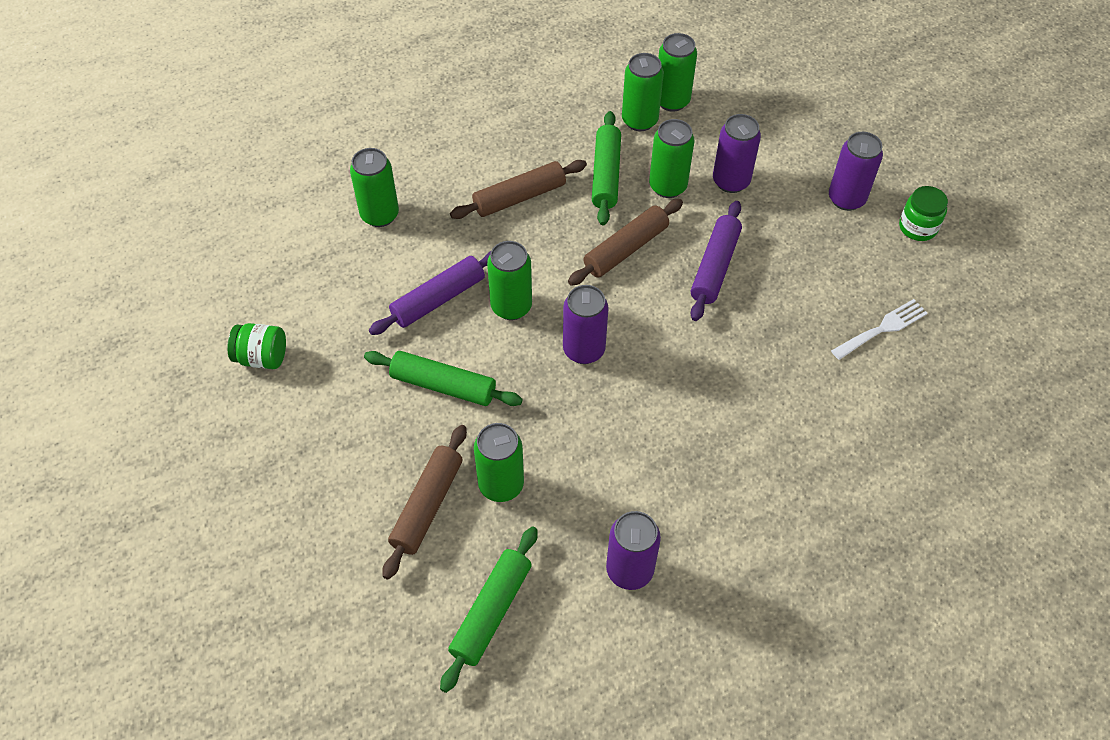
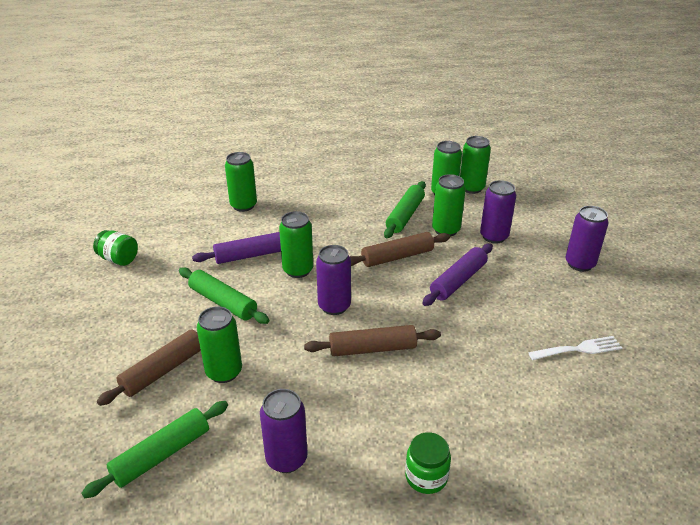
camera: 20 degrees right, 20 degrees down
(519, 197) = (339, 215): brown rolling pin -> brown rolling pin (372, 348)
(917, 227) = (633, 292): green jar -> green jar (426, 477)

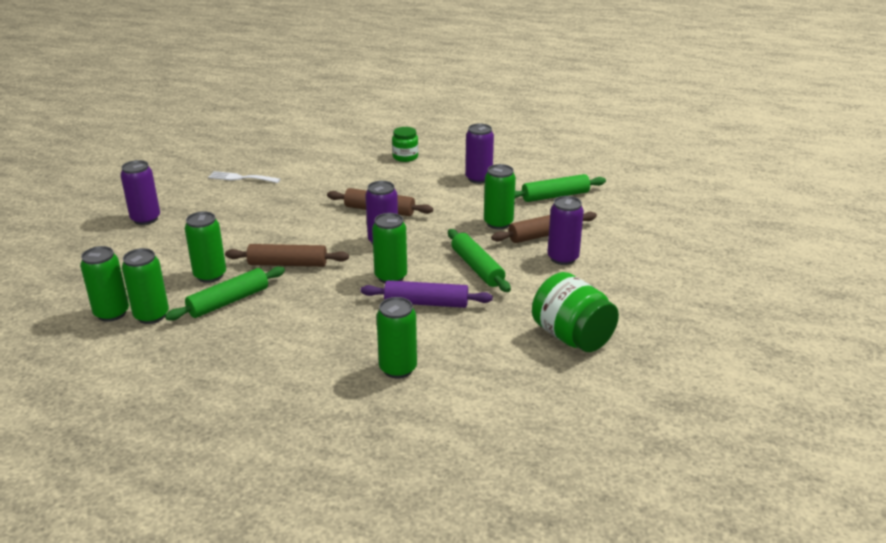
camera: 155 degrees left, 5 degrees down
(119, 259) = (572, 337): green jar -> green jar, size x1.69
(458, 281) = (261, 233): purple rolling pin -> none
(494, 236) = (176, 257): purple can -> purple can (562, 258)

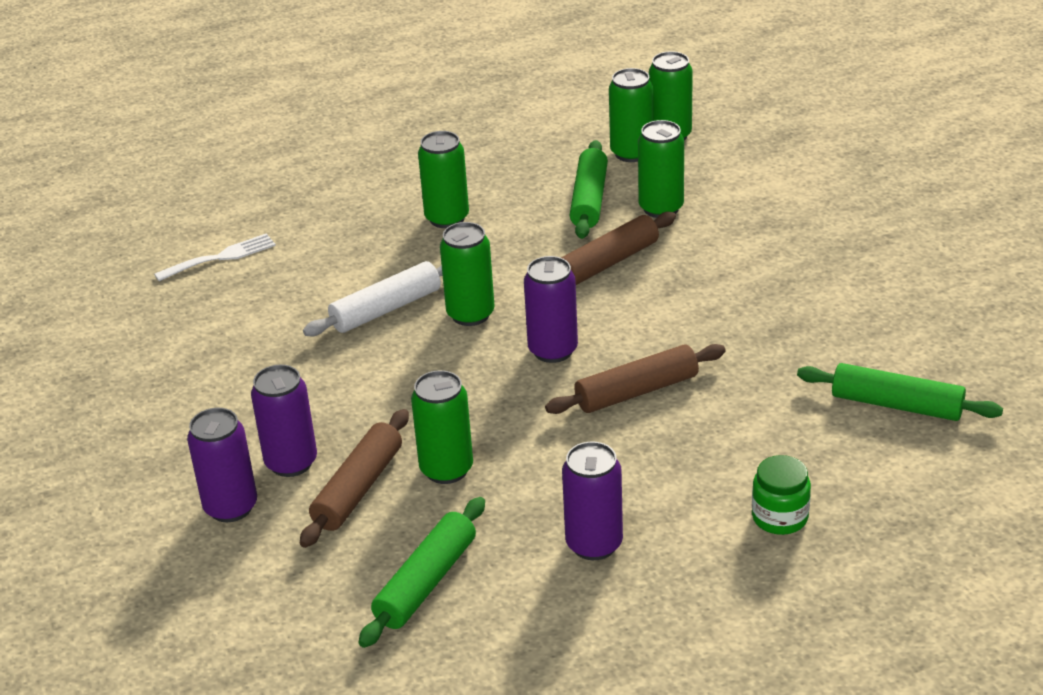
camera: 140 degrees right, 5 degrees up
(145, 219) = (872, 214): purple can -> purple can (231, 507)
(241, 178) = (910, 326): white fork -> white fork (221, 257)
(398, 368) = (325, 239): green can -> green can (447, 218)
(426, 303) = (386, 309): purple rolling pin -> white rolling pin
(477, 268) = (386, 383): green rolling pin -> green rolling pin (897, 405)
(572, 337) = (178, 362): green jar -> none

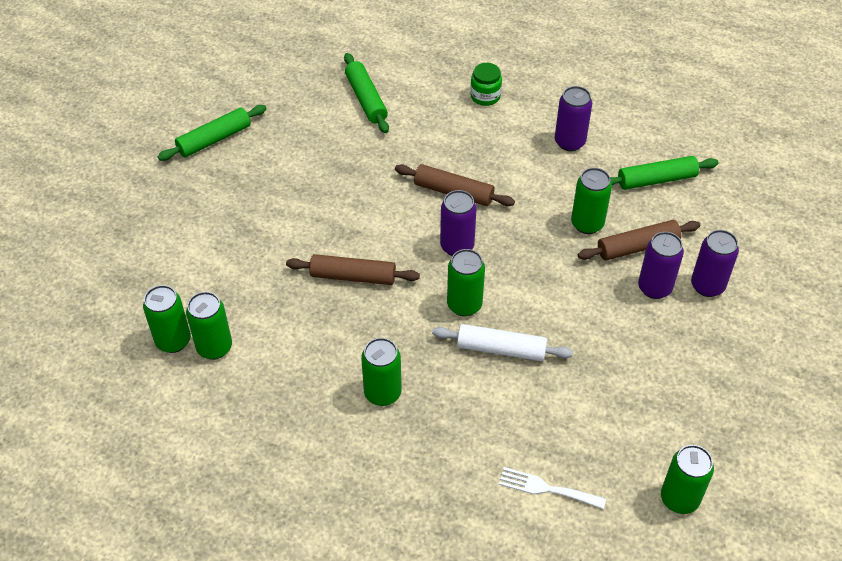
camera: 135 degrees left, 15 degrees up
(589, 200) = (293, 332): green rolling pin -> green rolling pin (214, 139)
(661, 208) = (270, 289): green can -> green can (679, 499)

